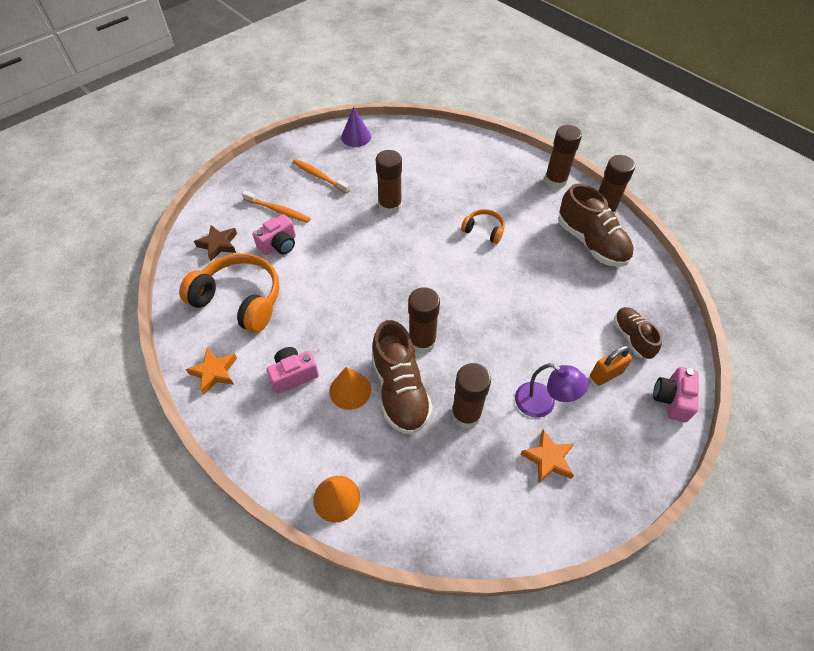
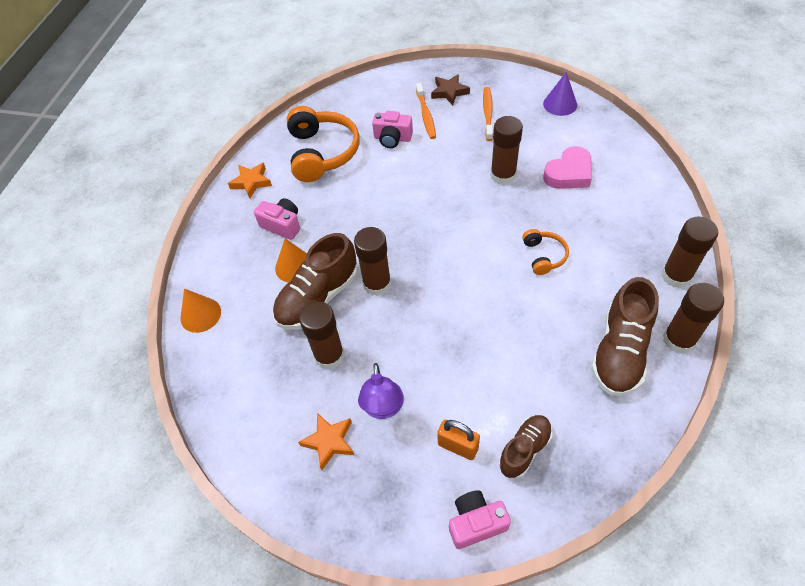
camera: 60 degrees right, 0 degrees up
(218, 244) = (361, 108): brown star -> brown star (449, 92)
(424, 173) = (569, 173): none -> pink heart

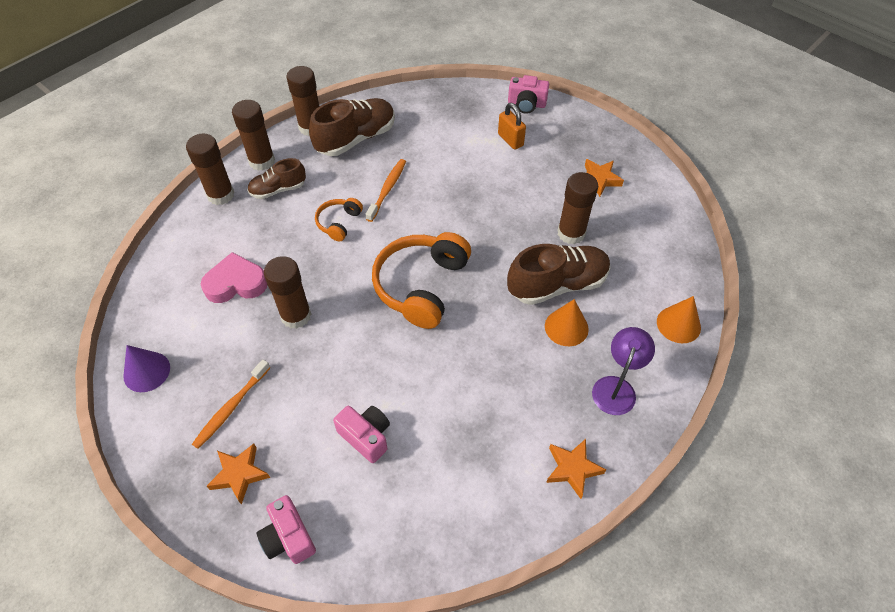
camera: 155 degrees left, 0 degrees up
(282, 225) = (559, 383): pink camera -> pink camera (288, 537)
(322, 153) = (463, 466): orange headphones -> orange headphones (421, 286)
(377, 284) = (497, 270): brown glue stick -> brown glue stick (221, 195)
(383, 408) = (548, 181): purple lamp -> purple lamp (616, 387)
(426, 115) = (300, 451): orange toothbrush -> orange toothbrush (387, 189)
(449, 92) = (239, 474): brown star -> orange star
(524, 449) = (469, 121): brown shoe -> brown shoe (278, 190)

